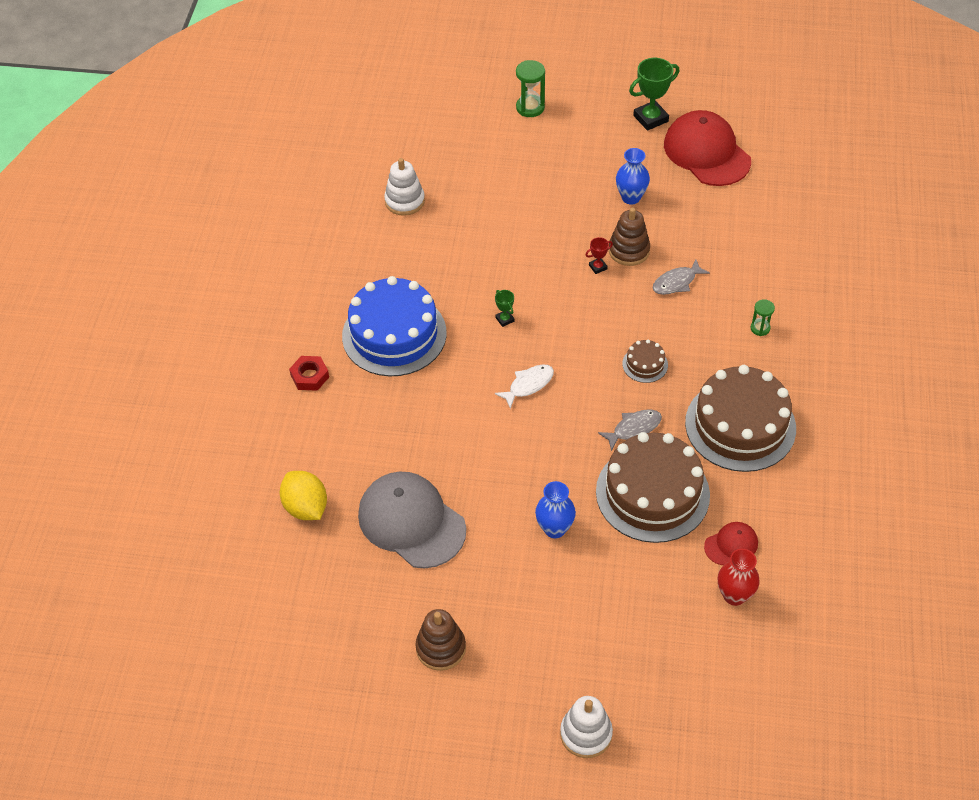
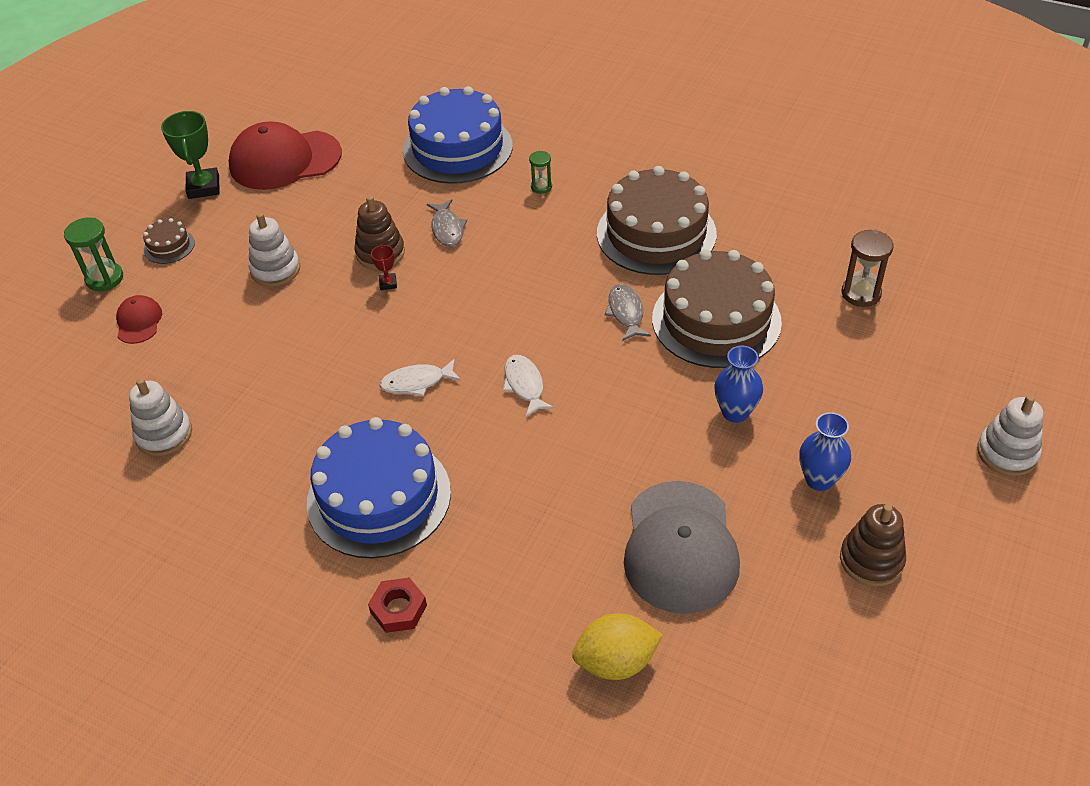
camera: 70 degrees left, 5 degrees down
(411, 522) = (680, 547): grey cap -> grey cap turned 60 degrees counterclockwise
(505, 319) = (417, 382): green trophy -> white fish
(582, 196) = (275, 270): none -> white stacking toy
(631, 197) = (306, 232): blue vase -> blue vase (819, 479)
(645, 364) = (544, 281): brown cake -> brown cake (169, 246)
(731, 545) = (800, 279): red cap -> red cap (139, 322)
(734, 595) = (861, 293): red vase -> brown hourglass
(781, 256) = (457, 148): none -> blue cake

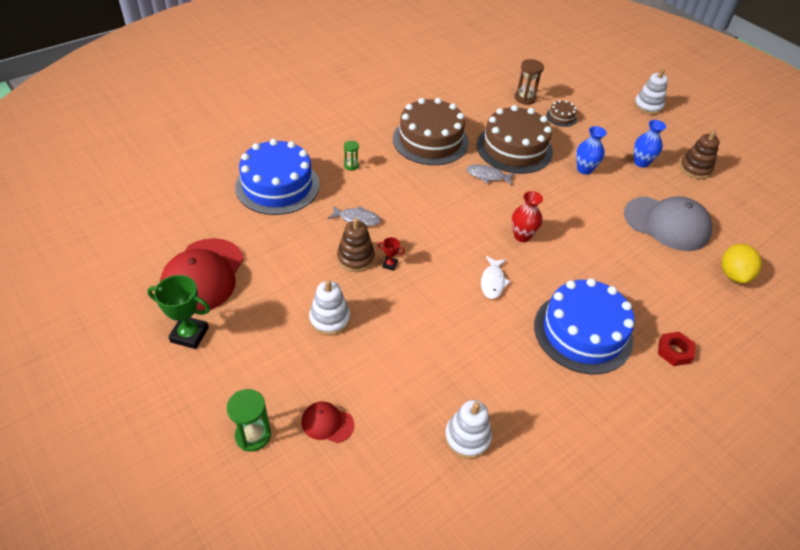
camera: 70 degrees left, 0 degrees up
(169, 246) = (247, 378): brown cake -> brown cake (561, 117)
(525, 385) = (522, 236): white fish -> red vase

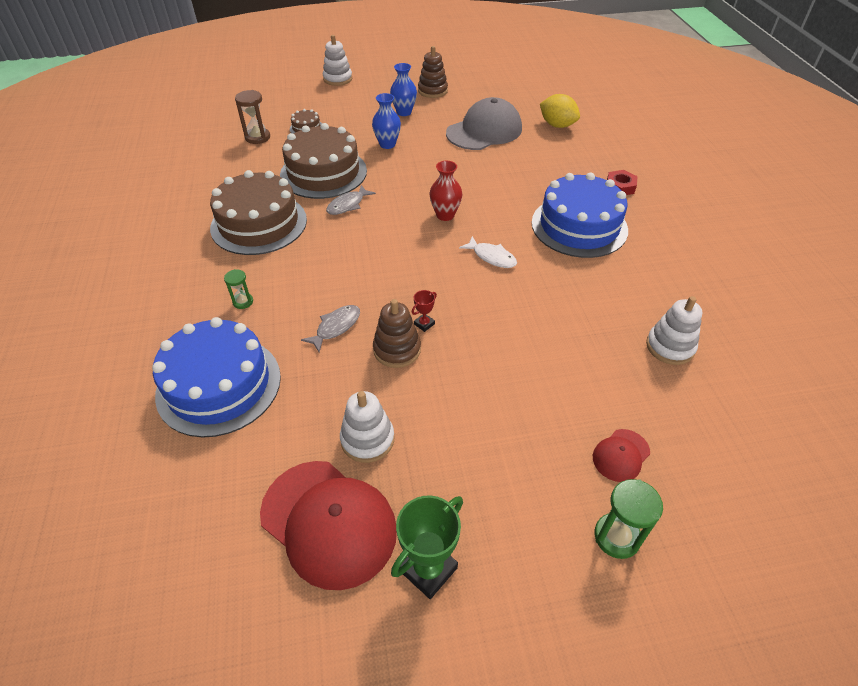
camera: 60 degrees left, 0 degrees up
(329, 319) = (476, 404): white stacking toy -> white stacking toy (367, 439)

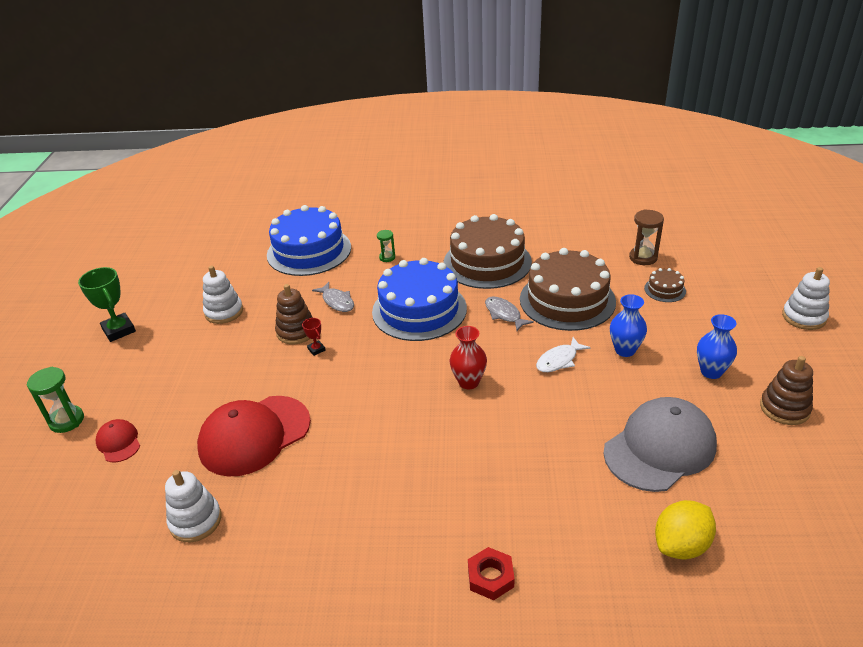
camera: 105 degrees right, 10 degrees down
(328, 522) = (177, 294): red cap -> red cap (254, 435)
(484, 131) = (660, 448): grey cap -> grey cap turned 105 degrees counterclockwise
(492, 257) = (386, 408): white fish -> white fish (559, 360)
(579, 226) = (414, 499): blue cake -> blue cake (419, 310)

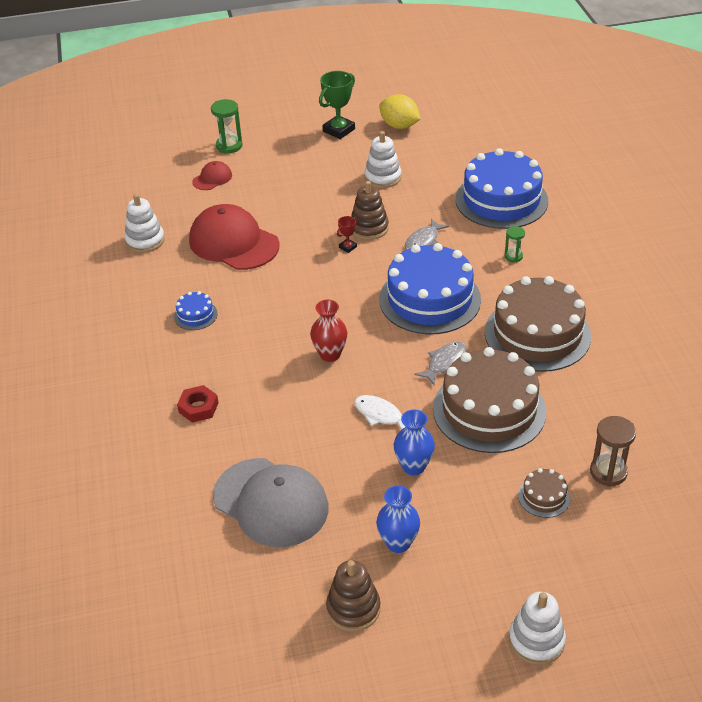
camera: 75 degrees right, 5 degrees up
(363, 481) = (195, 315): none -> blue cake
(490, 577) = (112, 405): red nut -> red nut (198, 407)
(681, 545) = (156, 522): yellow lemon -> yellow lemon (399, 126)

